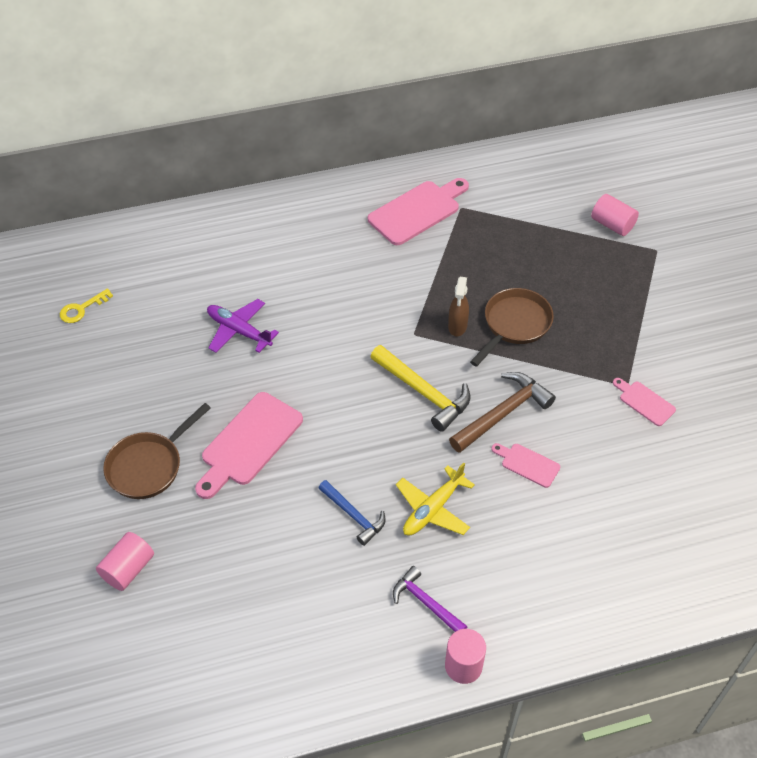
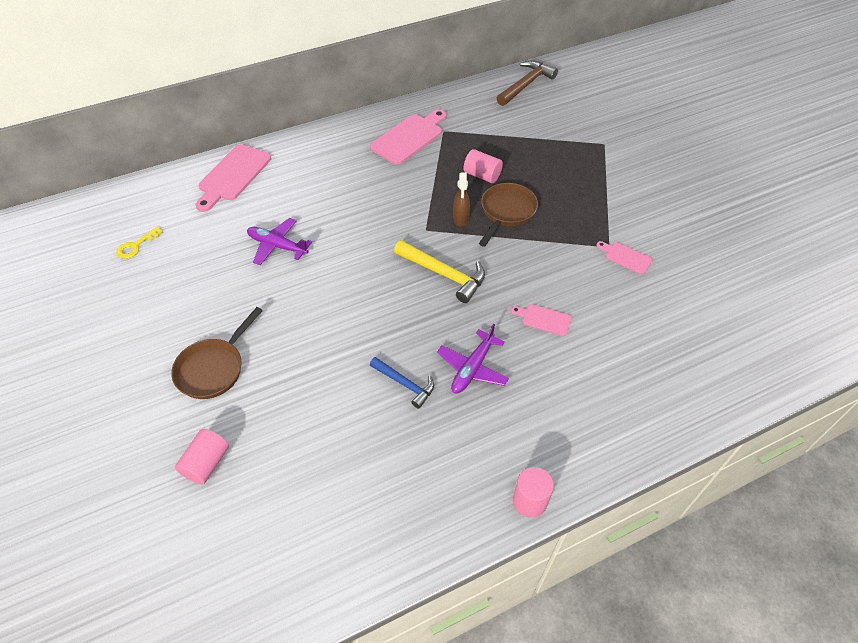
camera: 10 degrees left, 0 degrees up
(249, 442) = (301, 336): pink cutting board -> pink cutting board (233, 175)
(425, 602) = (484, 450): purple hammer -> none
(433, 509) = (472, 368): yellow plane -> purple plane
(503, 413) = (514, 281): brown hammer -> brown hammer (526, 84)
(612, 225) = (565, 130): pink cylinder -> pink cylinder (482, 175)

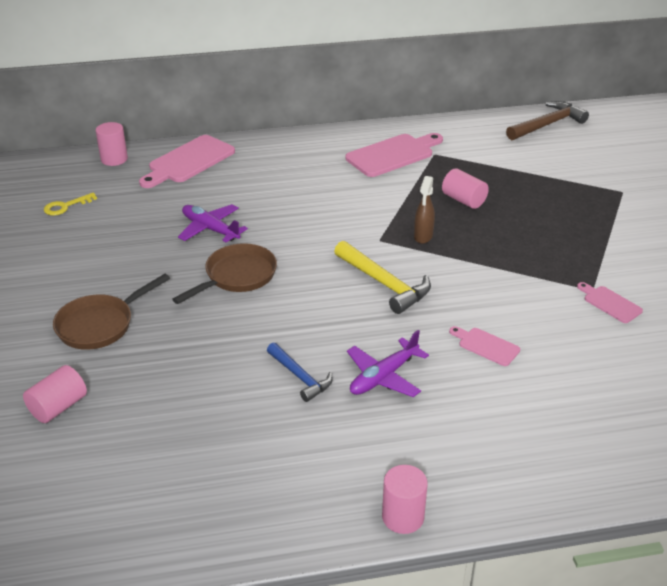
camera: 15 degrees right, 15 degrees down
(163, 185) = (114, 159): none -> pink cylinder
(506, 212) = (479, 238): brown pan -> brown pan (237, 276)

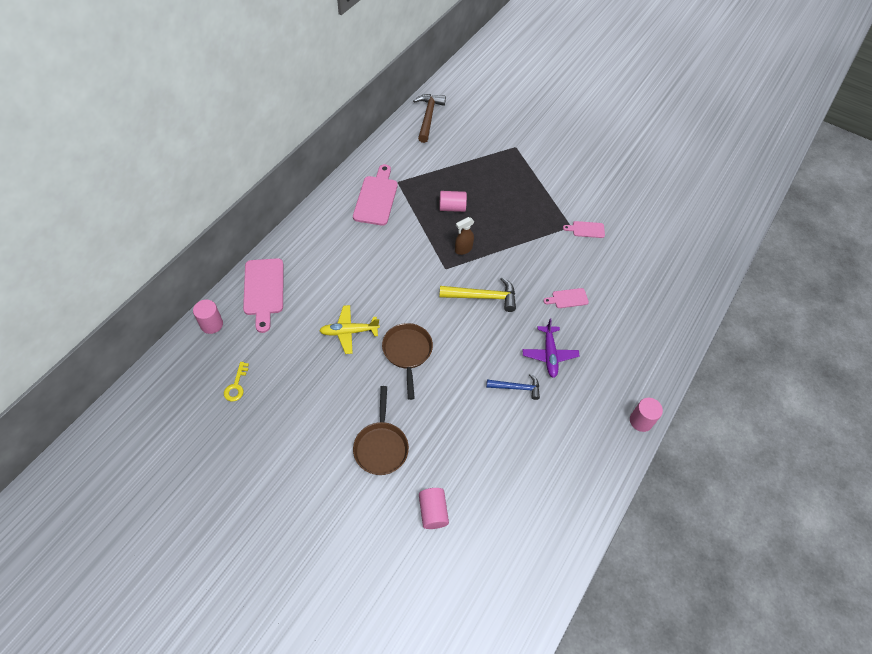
camera: 50 degrees left, 20 degrees up
(210, 229) = (349, 332): purple plane -> yellow plane
(423, 237) = (463, 249): brown spray bottle -> brown spray bottle turned 90 degrees clockwise

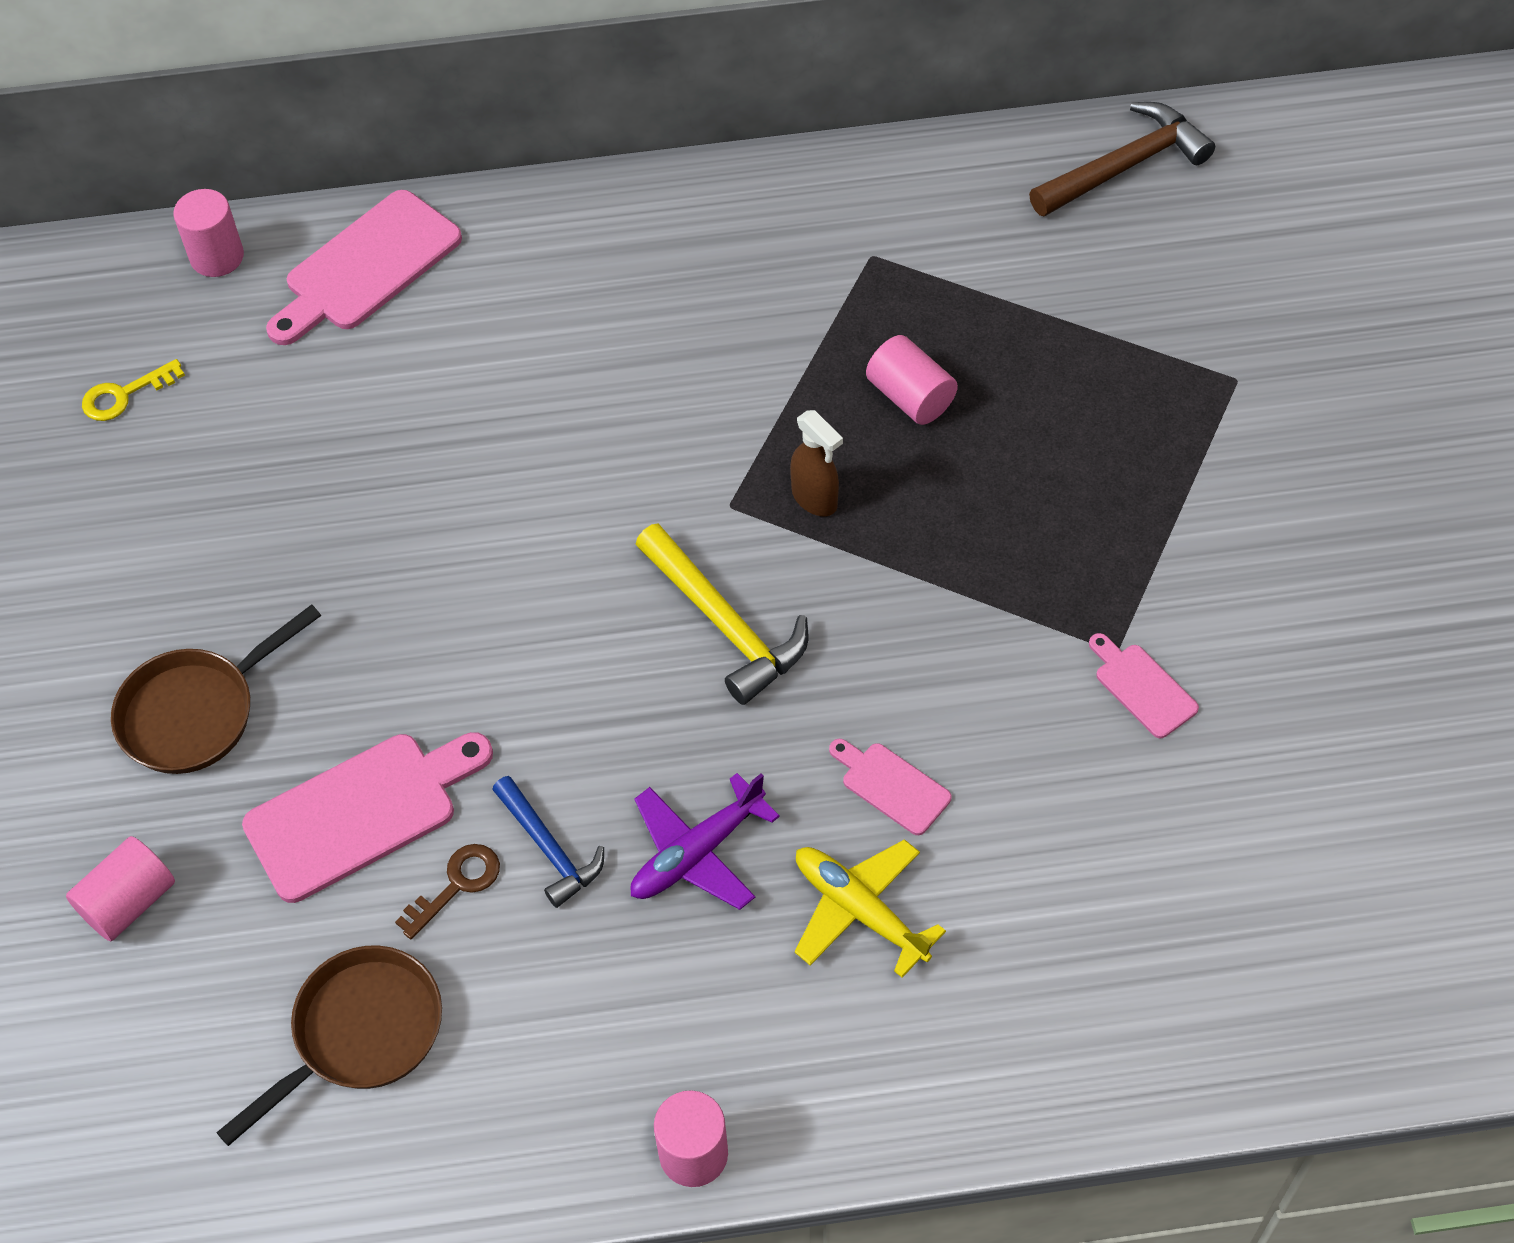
camera: 55 degrees right, 0 degrees up
(349, 332) = (404, 467): yellow plane -> yellow plane (859, 910)
(376, 198) = (785, 255): pink cutting board -> pink cutting board (360, 812)
(407, 352) = (450, 596): brown pan -> brown pan (360, 1033)
(463, 249) = (815, 499): brown spray bottle -> brown spray bottle turned 150 degrees counterclockwise
(507, 418) = (457, 885): none -> brown key

